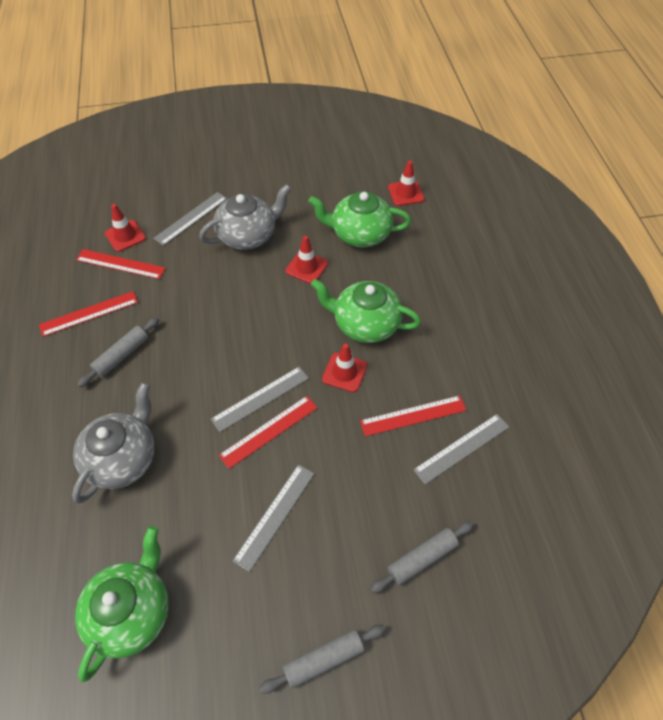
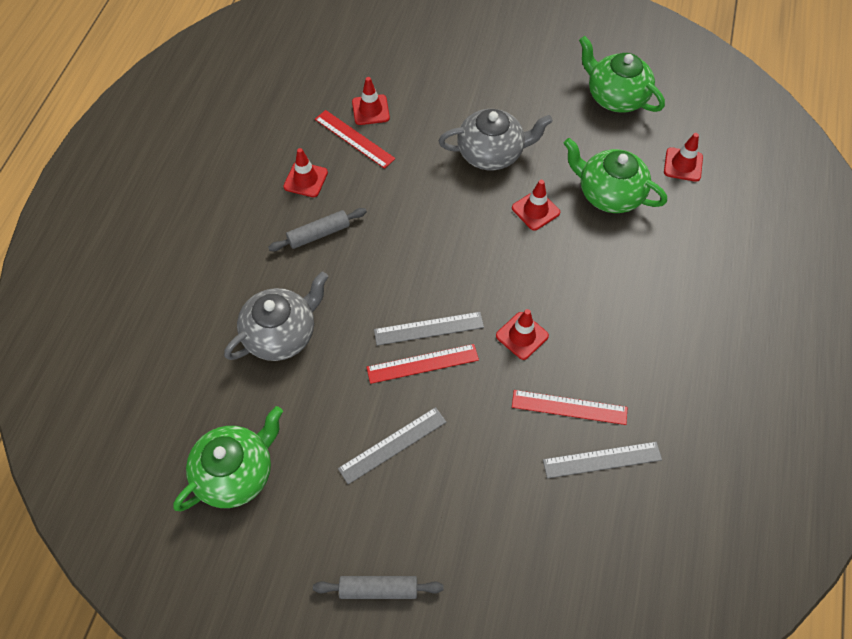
camera: 25 degrees right, 5 degrees up
(89, 313) = (305, 179): red ruler -> red traffic cone
(191, 218) = (442, 113): grey ruler -> none
(365, 324) = (566, 294): green teapot -> green teapot (615, 96)
(422, 559) = (509, 545): grey rolling pin -> none

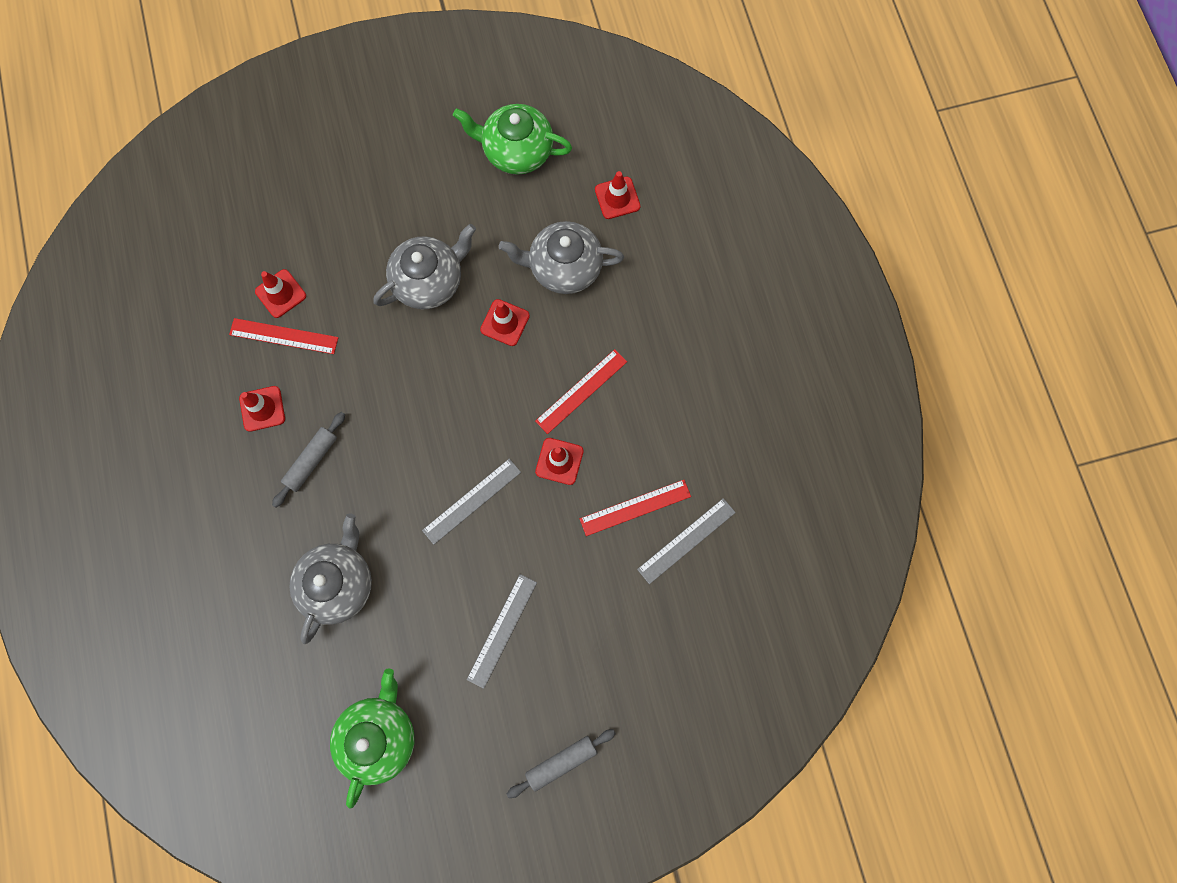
camera: 30 degrees left, 15 degrees up
(422, 363) = (485, 539): red ruler -> red ruler (581, 391)
(609, 193) = (564, 267): green teapot -> grey teapot

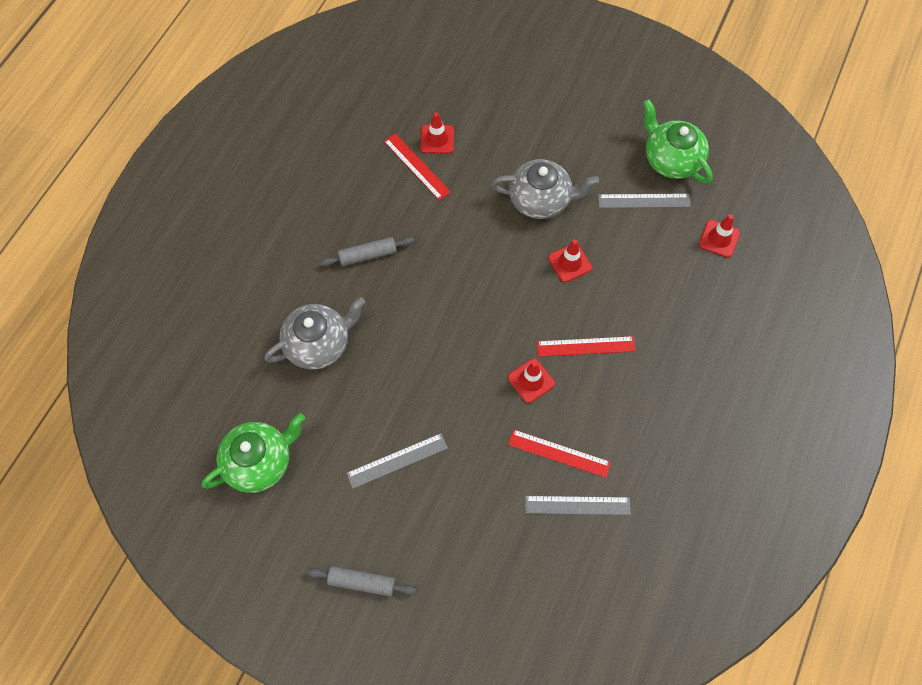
camera: 40 degrees right, 10 degrees down
(262, 408) = (365, 200): red traffic cone -> none
(472, 501) = (449, 360): grey ruler -> grey ruler (644, 201)
(564, 267) = (642, 257): grey teapot -> none

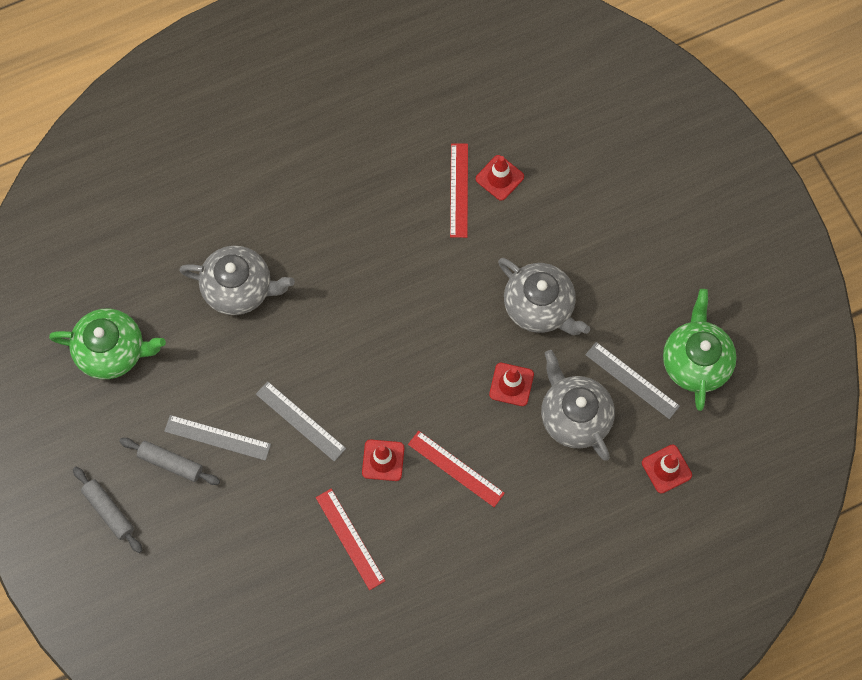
camera: 40 degrees right, 5 degrees up
(368, 255) = (345, 241): grey rolling pin -> grey rolling pin (171, 463)
(577, 505) = (326, 592): grey ruler -> grey ruler (300, 421)
(630, 251) = (574, 416): none -> grey teapot

